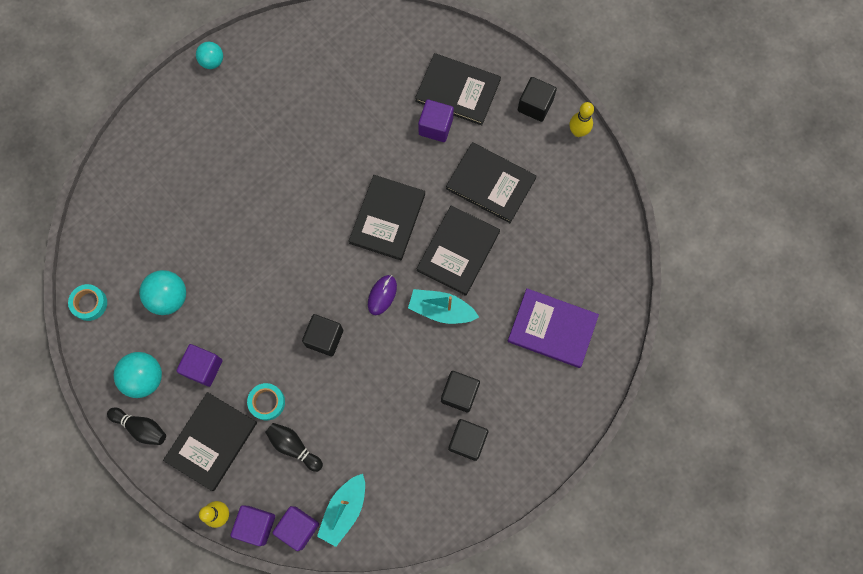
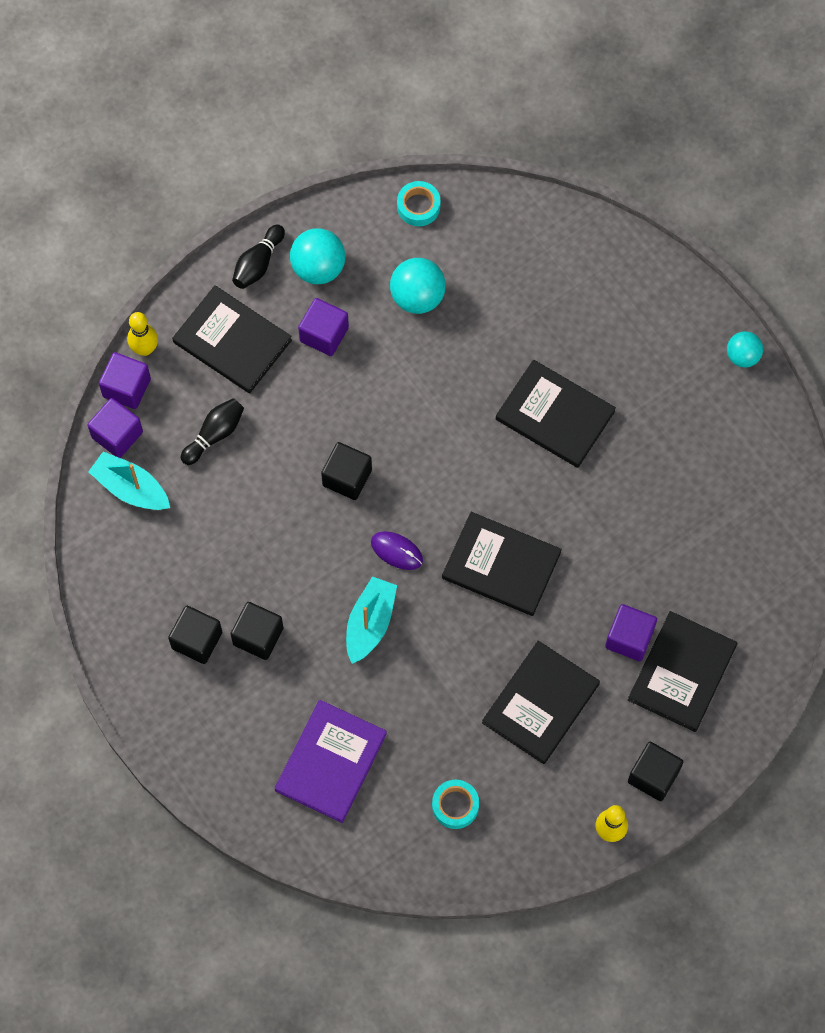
camera: 95 degrees right, 5 degrees down
(267, 402) = (273, 406): turquoise tape -> turquoise tape (455, 805)
(458, 251) = (448, 652): black book -> black book (555, 415)

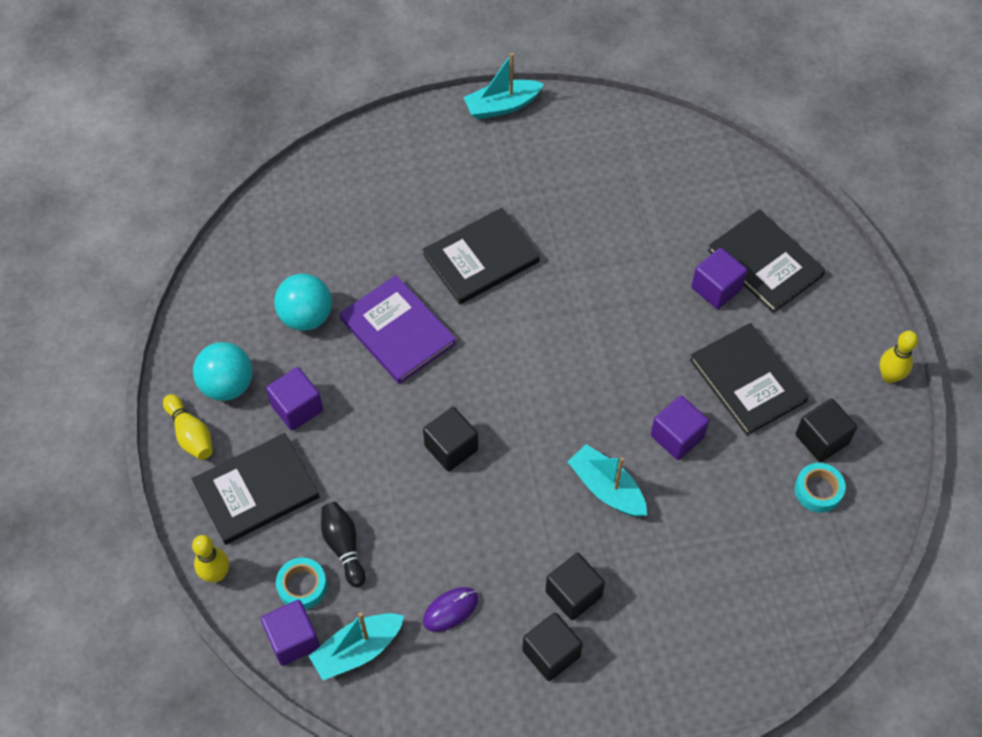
camera: 65 degrees left, 10 degrees down
(126, 388) = (247, 609): purple cube -> purple cube (677, 436)
(258, 263) = (191, 434): black bowling pin -> yellow bowling pin
(331, 762) = (731, 581): purple book -> purple book (397, 331)
(397, 551) = (546, 436): purple mouse -> purple mouse (450, 610)
(418, 206) = (219, 280): turquoise tape -> turquoise tape (302, 586)
(501, 565) = (601, 357): black book -> none
(653, 776) = (851, 322): black cube -> black cube (821, 439)
(742, 356) = (502, 106): turquoise ball -> turquoise boat

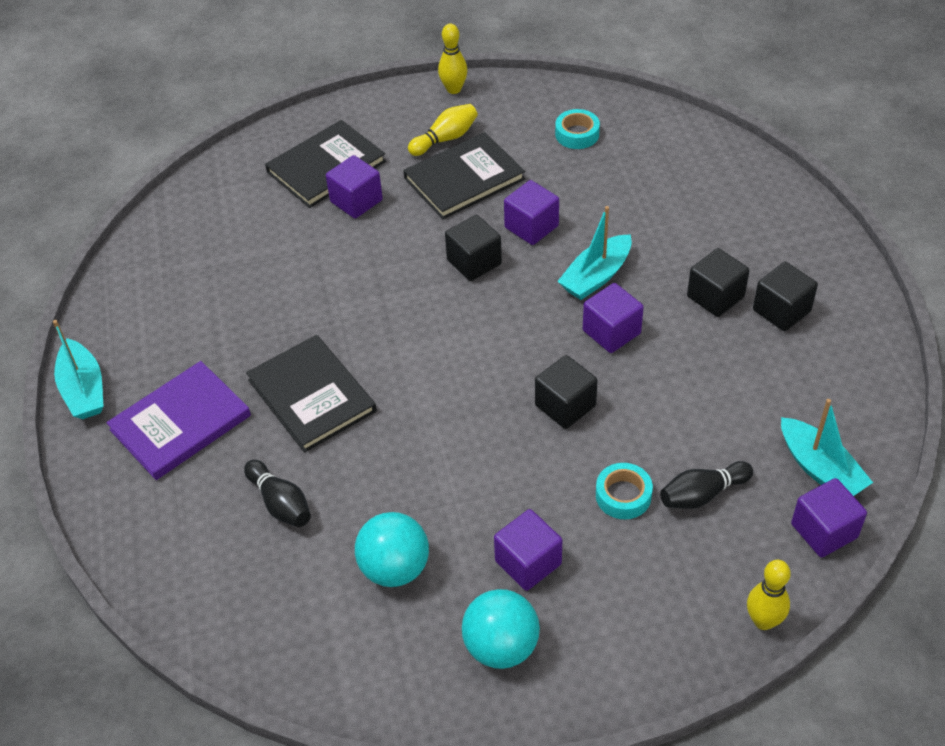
camera: 90 degrees left, 10 degrees down
(191, 434) = (578, 680): yellow bowling pin -> yellow bowling pin (445, 139)
(256, 490) = (646, 592): black book -> none
(302, 586) = (758, 529): turquoise tape -> turquoise tape (623, 495)
(376, 241) = (280, 503): none -> black bowling pin
(397, 331) = (414, 469): purple book -> purple book (180, 423)
(450, 610) = (755, 392): purple mouse -> none
(534, 494) = (611, 332): none -> purple cube
(821, 439) = (523, 131): black cube -> black cube (474, 262)

